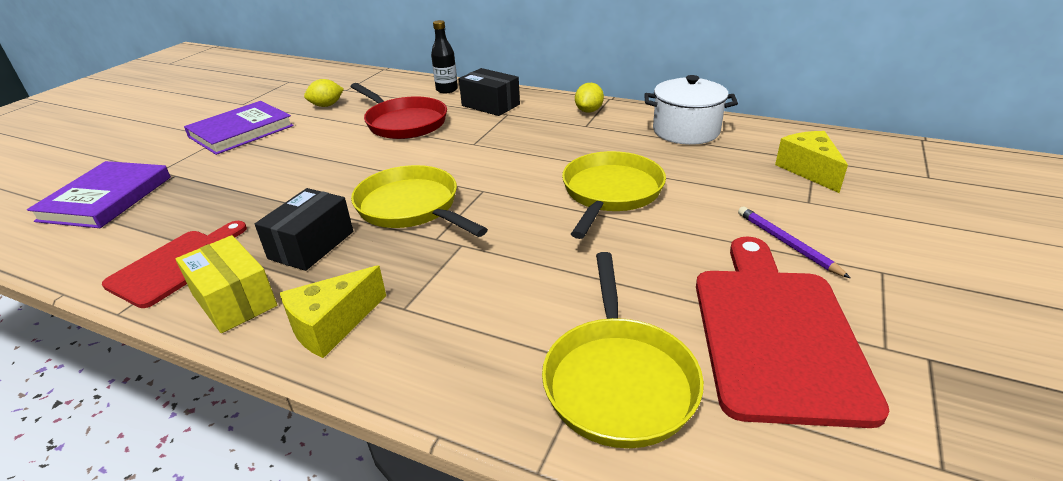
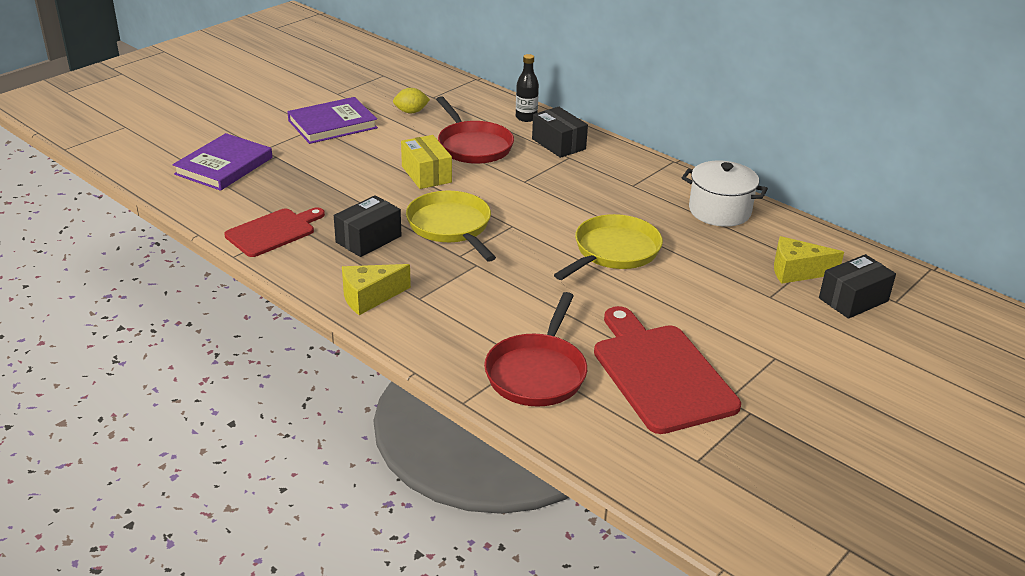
camera: 15 degrees right, 0 degrees up
(234, 300) = (309, 266): yellow box -> yellow box (426, 174)
(589, 111) = (645, 170): yellow lemon -> none
(618, 379) = (537, 372): yellow pan -> red pan
(775, 332) = (660, 373): red cutting board -> red cutting board turned 45 degrees counterclockwise
(786, 243) = (721, 322): purple pencil -> none
(809, 170) = (796, 271): yellow cheese -> yellow cheese turned 90 degrees counterclockwise
(889, 185) = (853, 299): none -> black box

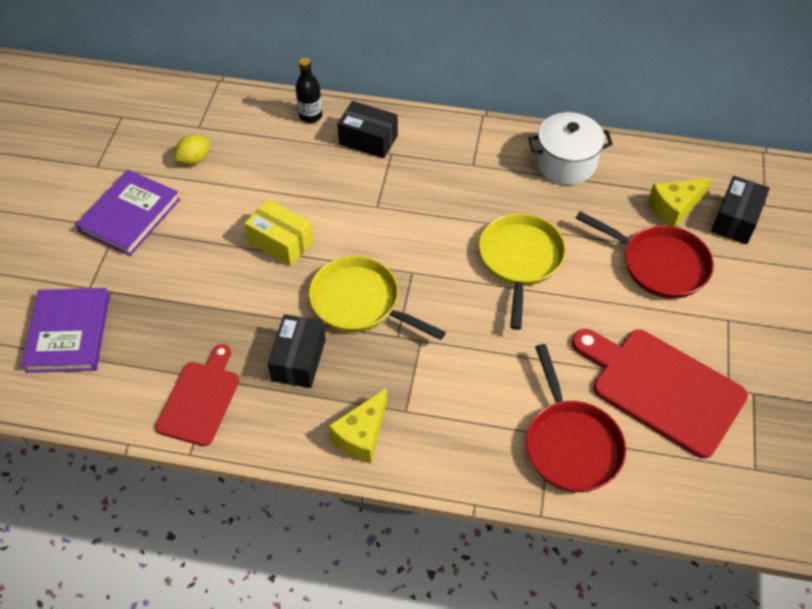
camera: 30 degrees left, 20 degrees up
(473, 146) = (292, 180): red pan -> red pan (659, 264)

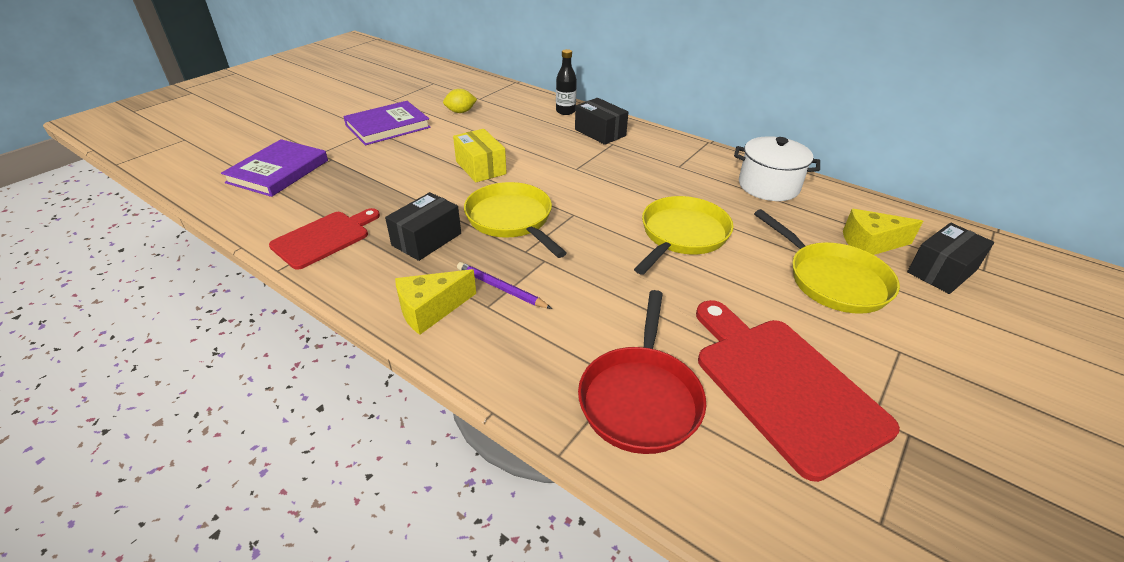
camera: 25 degrees right, 15 degrees down
(404, 387) = (501, 288): none -> purple pencil
(659, 264) = (832, 280): red pan -> yellow pan

